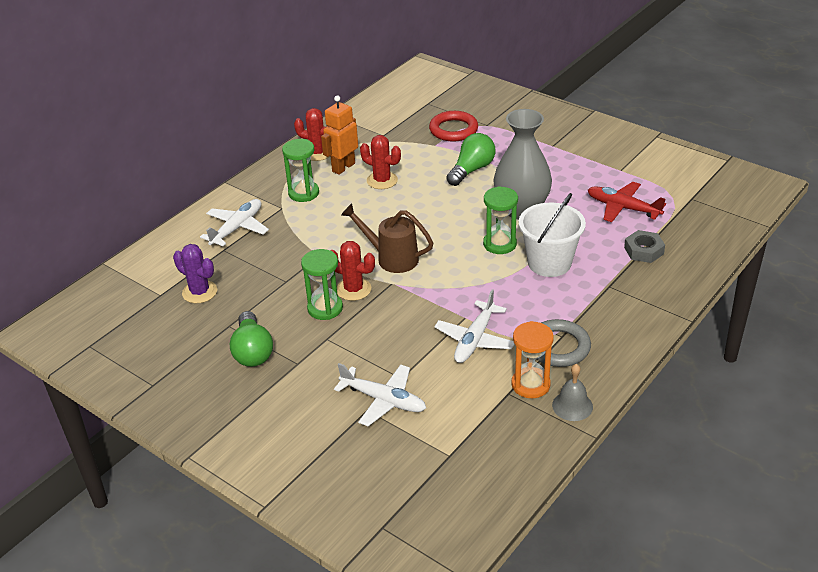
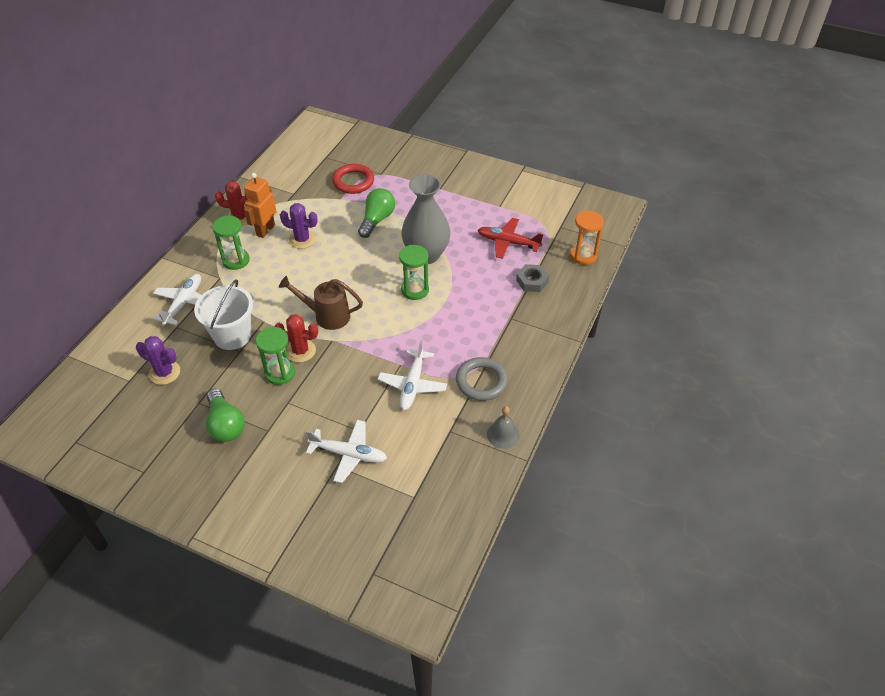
camera: 15 degrees left, 10 degrees up
(382, 180) = (302, 239): red cactus -> purple cactus
(530, 384) = (466, 420): orange hourglass -> orange hourglass (583, 255)
(549, 263) = (459, 303): white bucket -> white bucket (232, 335)

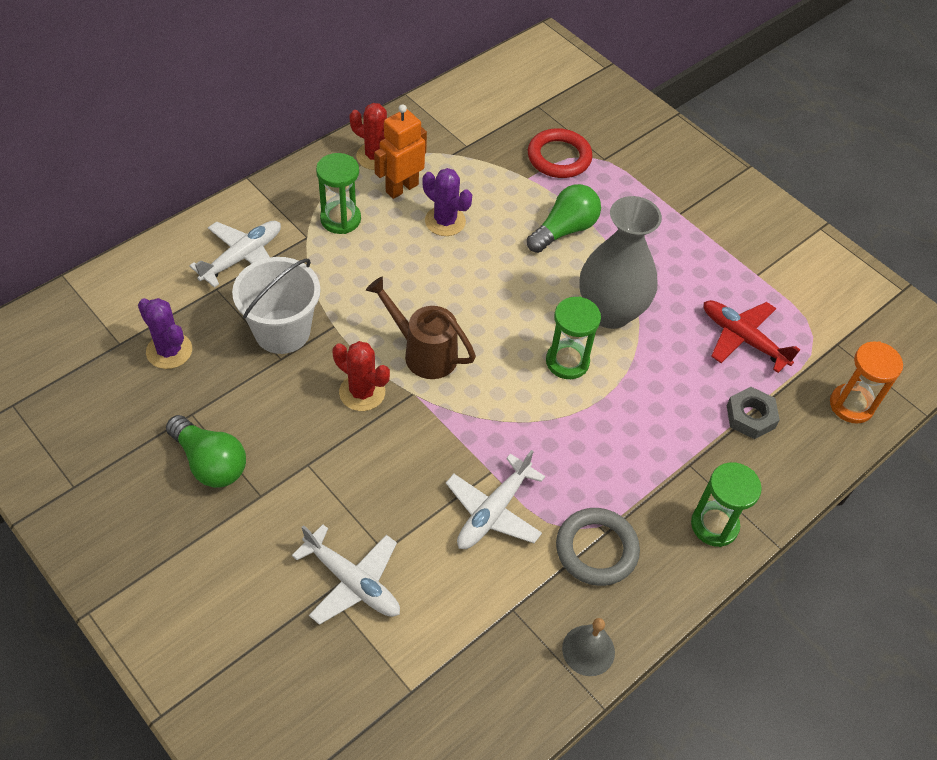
camera: 20 degrees right, 5 degrees up
(225, 424) = (210, 462): green light bulb -> green light bulb turned 45 degrees counterclockwise
(280, 373) = (318, 415): green hourglass -> green hourglass (714, 525)

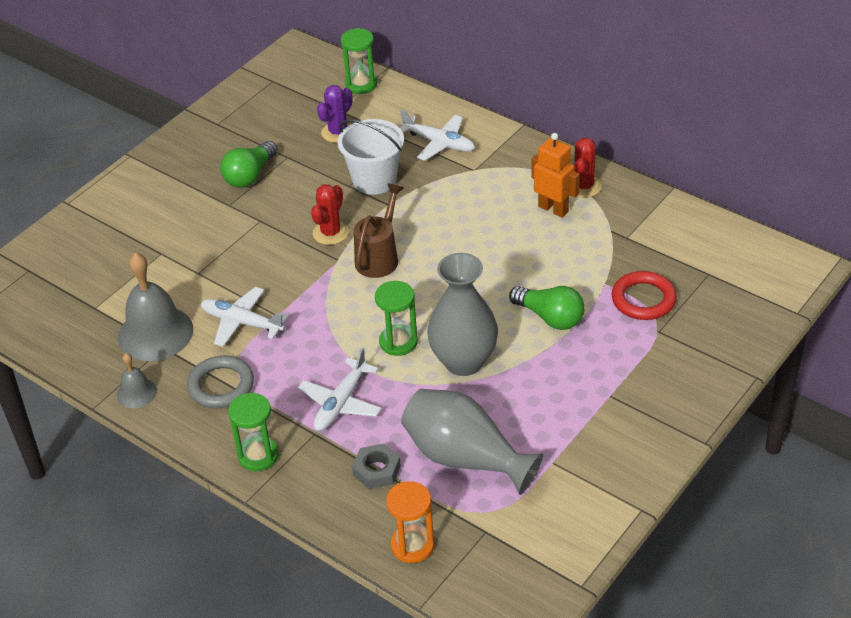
camera: 85 degrees right, 10 degrees down
(340, 219) = (501, 183): green hourglass -> green hourglass (361, 84)
(352, 581) = (171, 262): white plane -> white plane (341, 402)
(445, 221) = (526, 242): purple cactus -> none
(484, 616) = (155, 333): none -> grey bell
(743, 339) = (465, 458): red plane -> grey vase

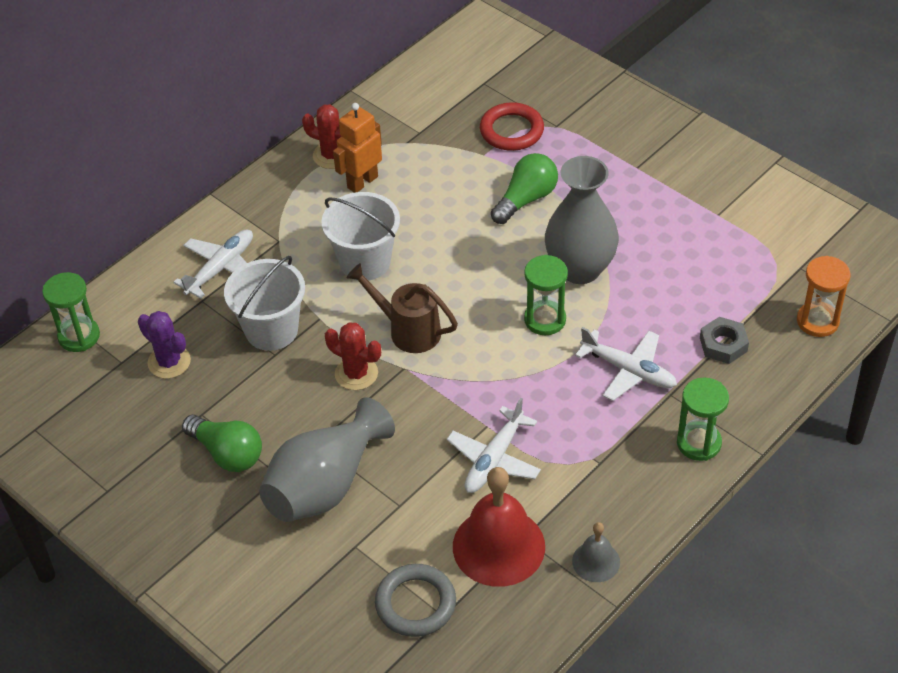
camera: 85 degrees left, 5 degrees up
(155, 333) = (498, 546): grey bell -> red bell
(221, 385) = (593, 478): grey ring -> grey ring (415, 603)
(456, 222) = (365, 262): none -> white bucket
(465, 458) = (710, 276): grey vase -> grey vase (325, 485)

